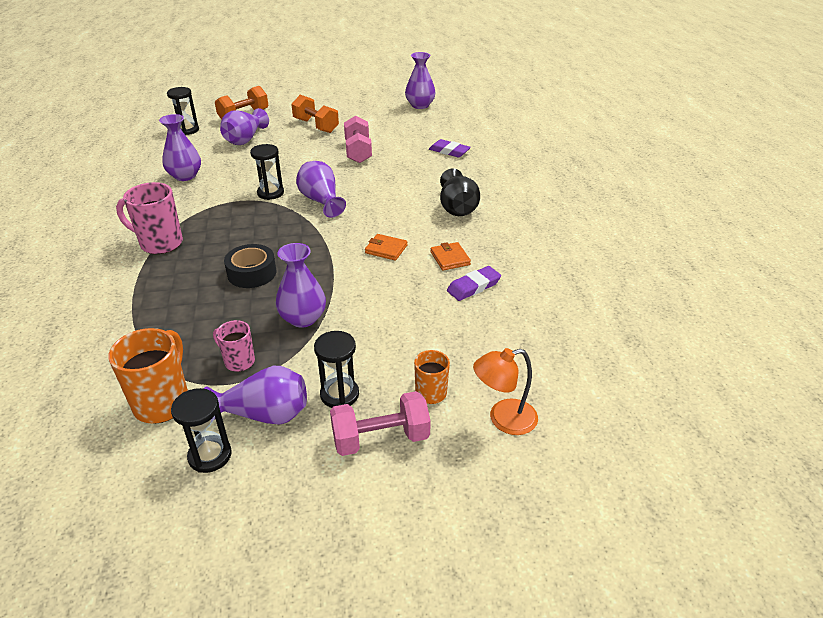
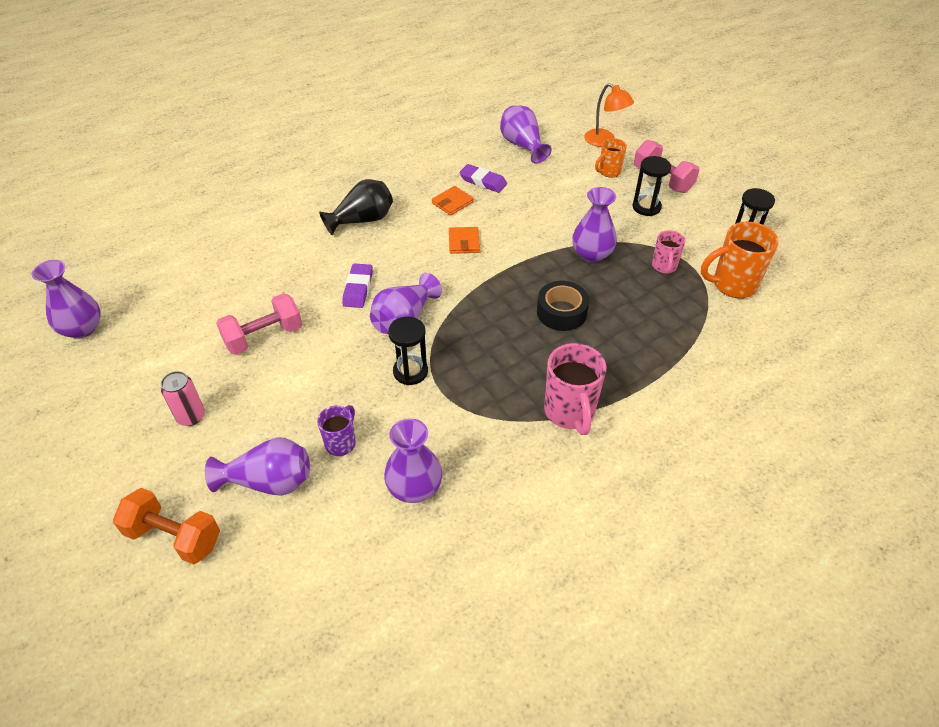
camera: 115 degrees left, 10 degrees up
(187, 130) = (260, 590): black hourglass -> none
(244, 161) = (341, 443): none -> purple mug
(264, 414) = (693, 232): purple vase -> purple vase (522, 146)
(316, 126) = (191, 416): orange dumbbell -> pink can
(449, 151) = (232, 259): purple eraser -> purple eraser (358, 288)

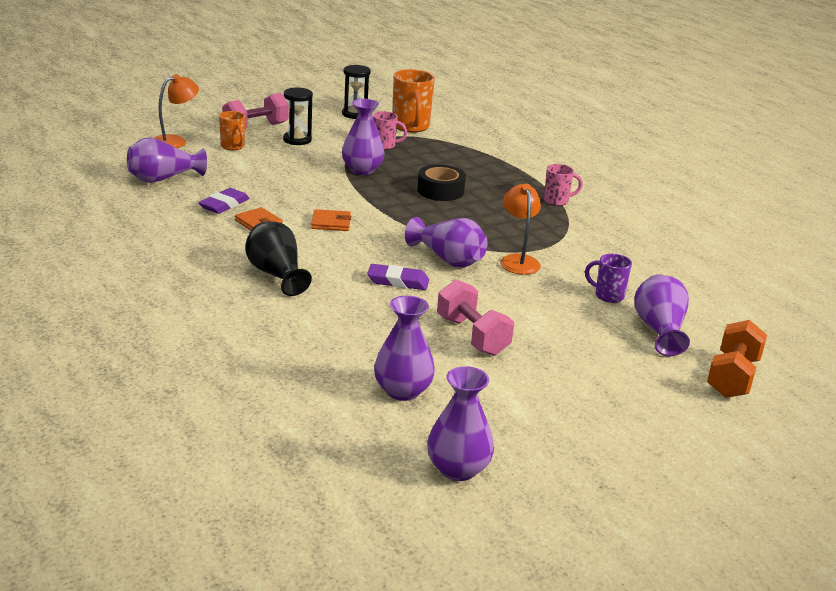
camera: 90 degrees left, 20 degrees down
(191, 416) = (591, 376): pink can -> none
(410, 372) = (518, 260): black hourglass -> orange lamp
(414, 488) = (646, 266): purple vase -> purple vase (402, 391)
(570, 412) = (557, 201): pink mug -> pink mug, size x0.59

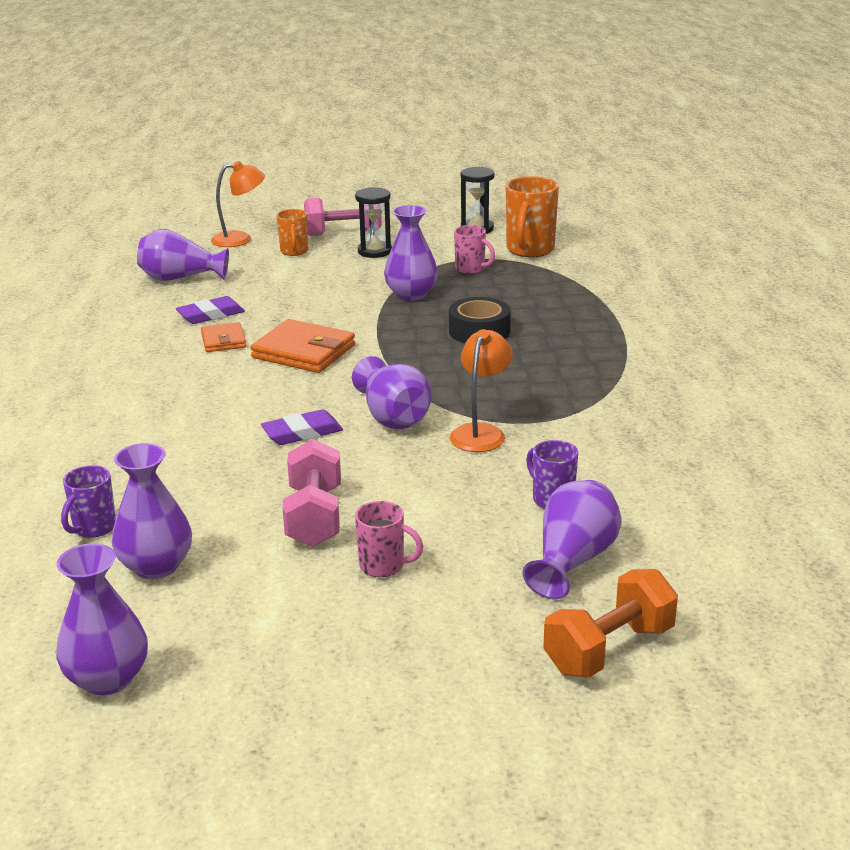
camera: 30 degrees right, 0 degrees up
(276, 275) = (175, 402): black vase -> none
(325, 375) = (93, 528): none -> purple mug
(331, 223) = (304, 352): orange wallet -> orange wallet, size x1.74
(398, 281) = (302, 433): purple eraser -> purple eraser turned 60 degrees counterclockwise
(557, 201) = (621, 364): pink mug -> pink mug (384, 566)

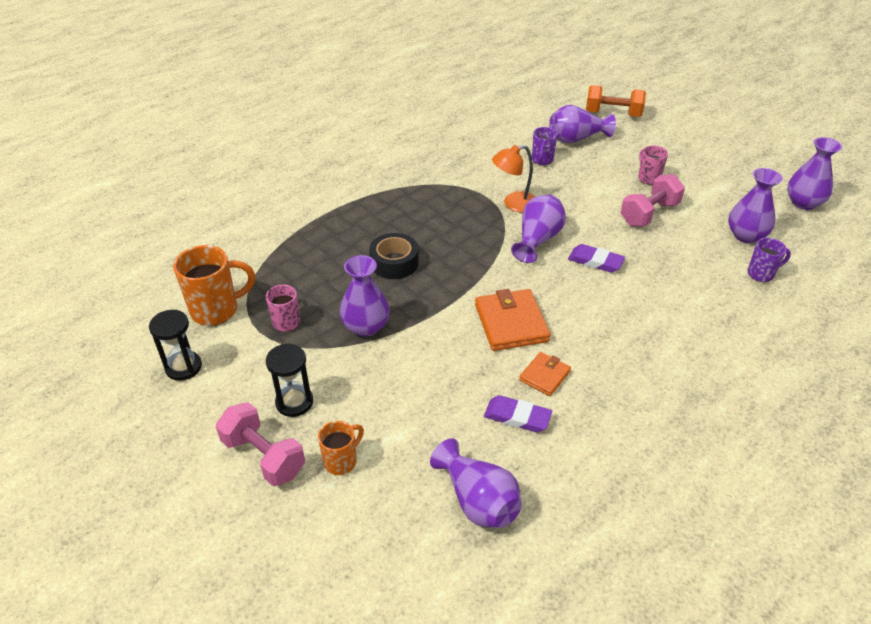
camera: 130 degrees left, 15 degrees up
(240, 239) = (345, 533): orange lamp -> none

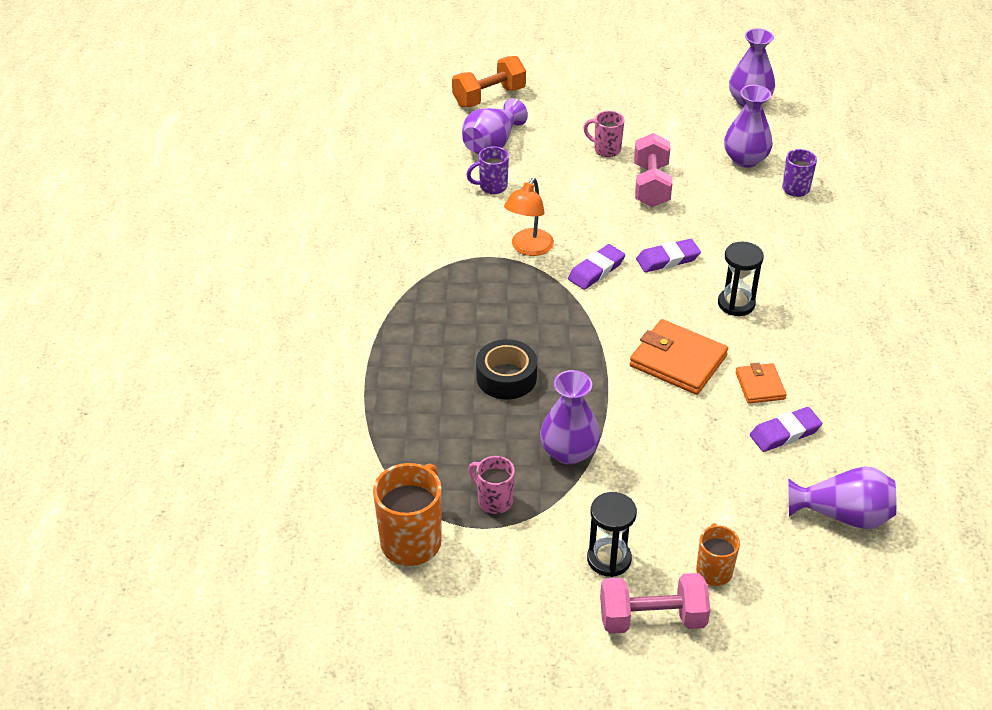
camera: 45 degrees left, 0 degrees up
(183, 367) = (467, 611): black hourglass -> black hourglass (736, 304)
(537, 240) = (596, 270): purple vase -> purple eraser
(542, 160) = (492, 186): purple mug -> purple mug turned 105 degrees clockwise

